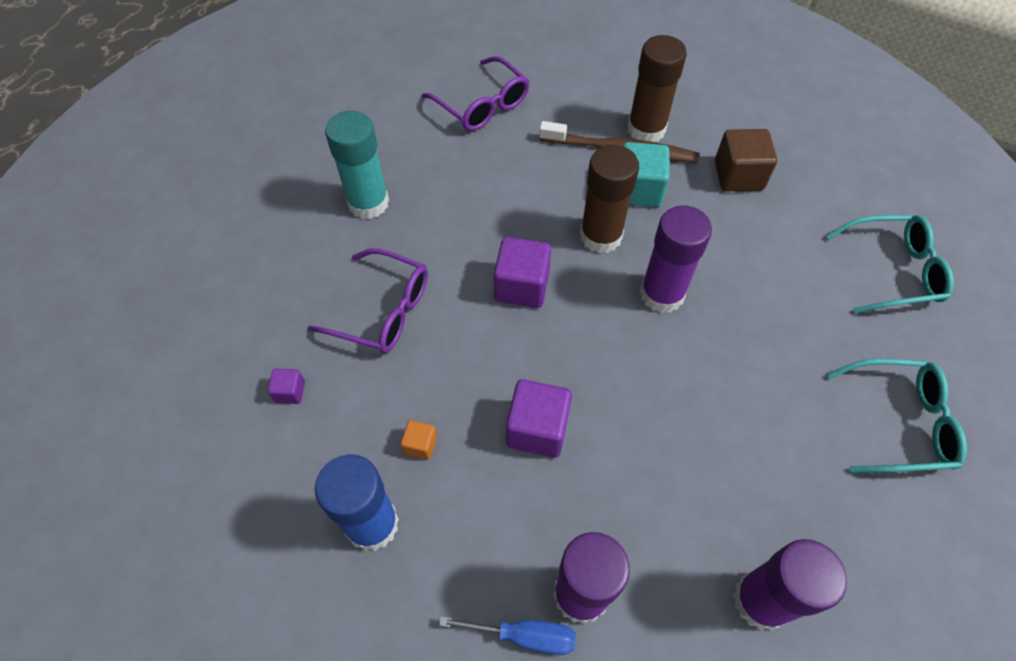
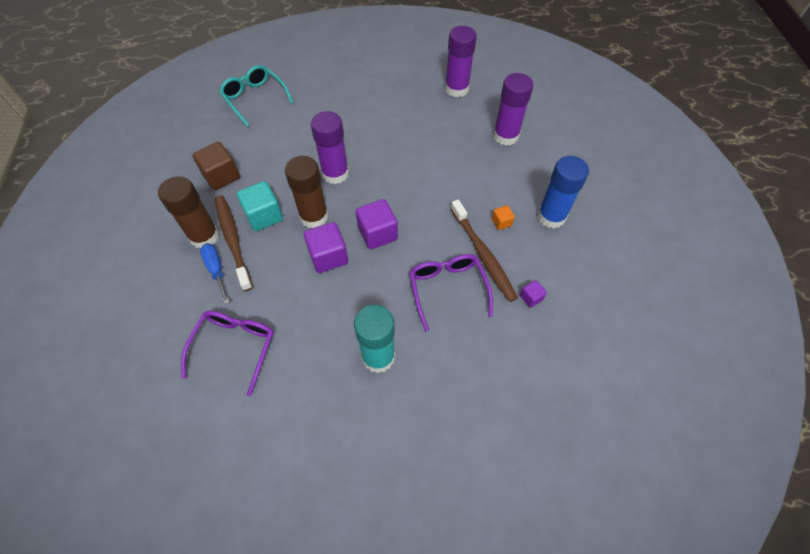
camera: 125 degrees left, 0 degrees up
(392, 382) = (483, 255): none -> brown toothbrush
(524, 636) = (537, 144): blue screwdriver -> blue screwdriver (216, 270)
(537, 429) = (452, 184): purple cube -> purple cube (328, 256)
(899, 423) = (343, 75): turquoise glasses -> none

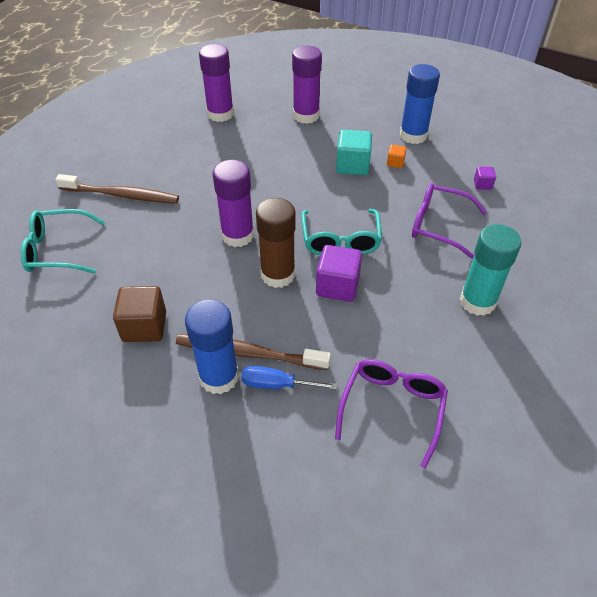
camera: 55 degrees left, 10 degrees down
(204, 236) = (219, 377): brown glue stick -> blue glue stick
(235, 347) = (392, 408): purple glasses -> purple glasses turned 60 degrees clockwise
(264, 216) = (239, 313): turquoise cube -> turquoise cube (352, 165)
(377, 234) = (340, 240): purple cube -> turquoise glasses
(483, 255) = (420, 189): brown toothbrush -> brown toothbrush (122, 195)

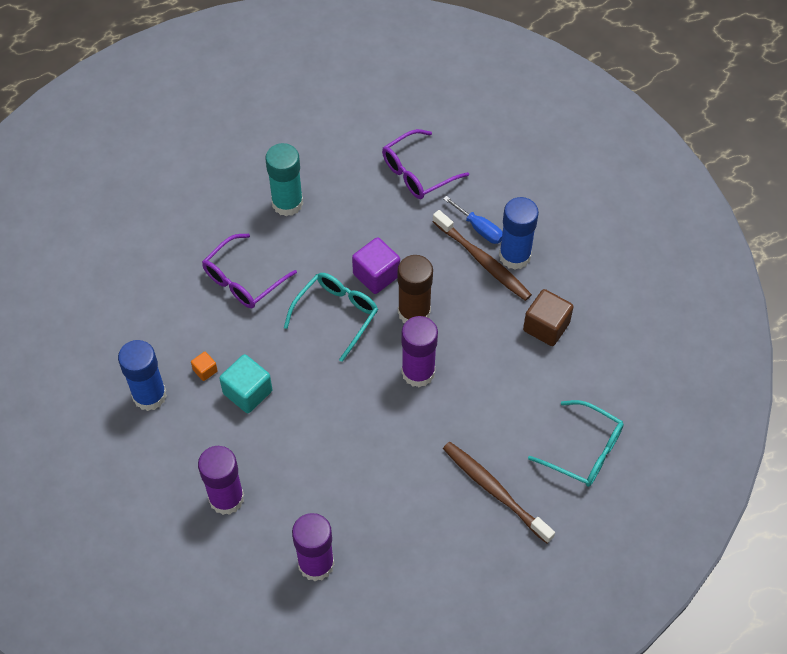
camera: 145 degrees left, 10 degrees up
(438, 225) = (243, 280): purple glasses -> purple glasses turned 75 degrees clockwise
(482, 184) = (158, 297): purple cube -> none

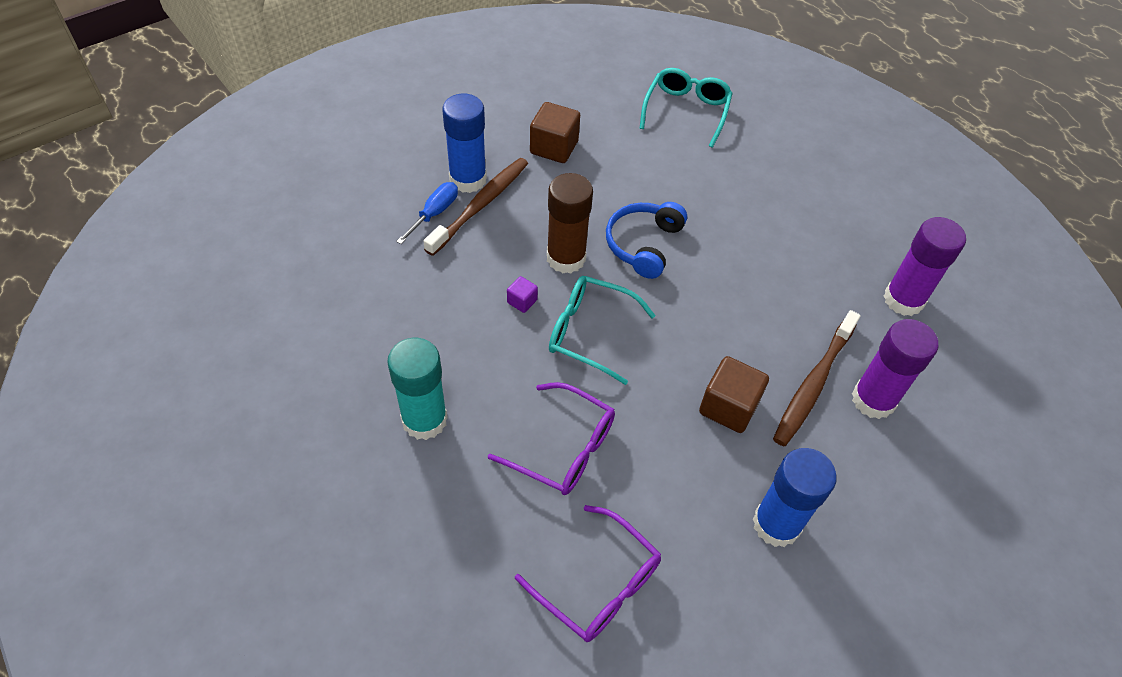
camera: 105 degrees left, 5 degrees down
(205, 370) = (715, 463): orange cube -> none
(247, 392) = (728, 407): turquoise cube -> brown cube
(376, 275) = (522, 301): purple cube -> purple cube, size x0.51
(417, 173) = (356, 281): purple glasses -> purple glasses (598, 584)
(418, 372) = (643, 244): purple glue stick -> blue headphones
(494, 490) = (755, 170): brown toothbrush -> brown toothbrush (813, 384)

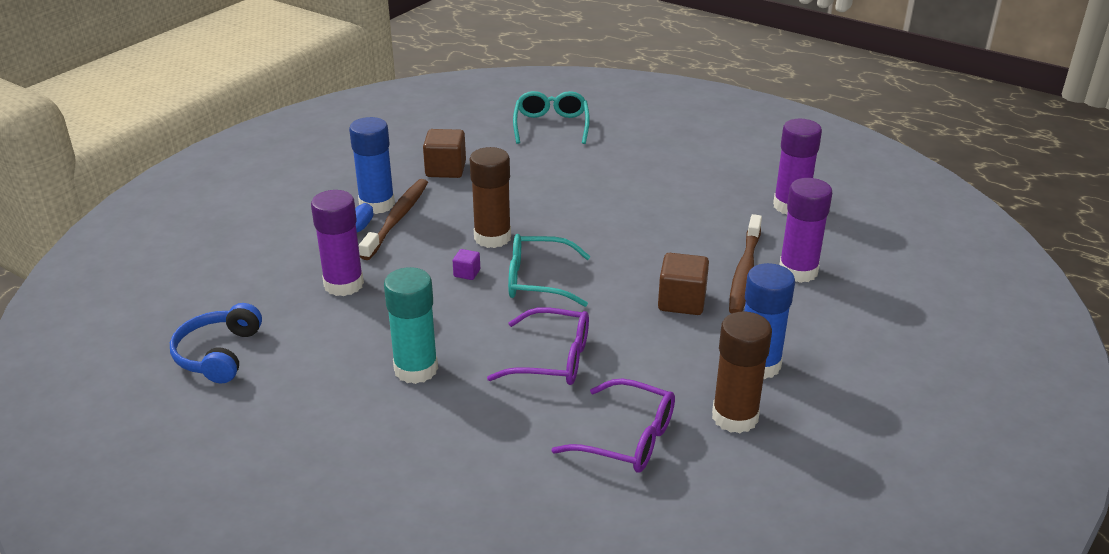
camera: 15 degrees left, 20 degrees down
(397, 282) = (343, 284): none -> purple glue stick
(643, 244) = (556, 215): blue headphones -> blue headphones (218, 354)
(721, 591) = (735, 417): none -> brown glue stick

